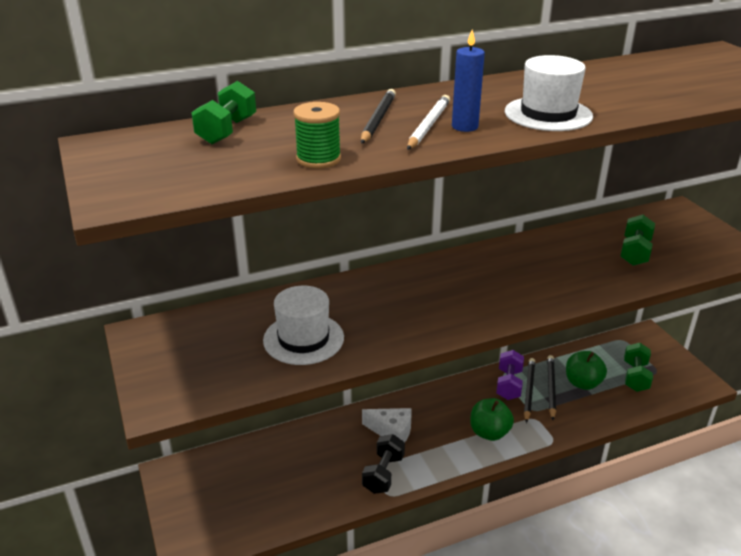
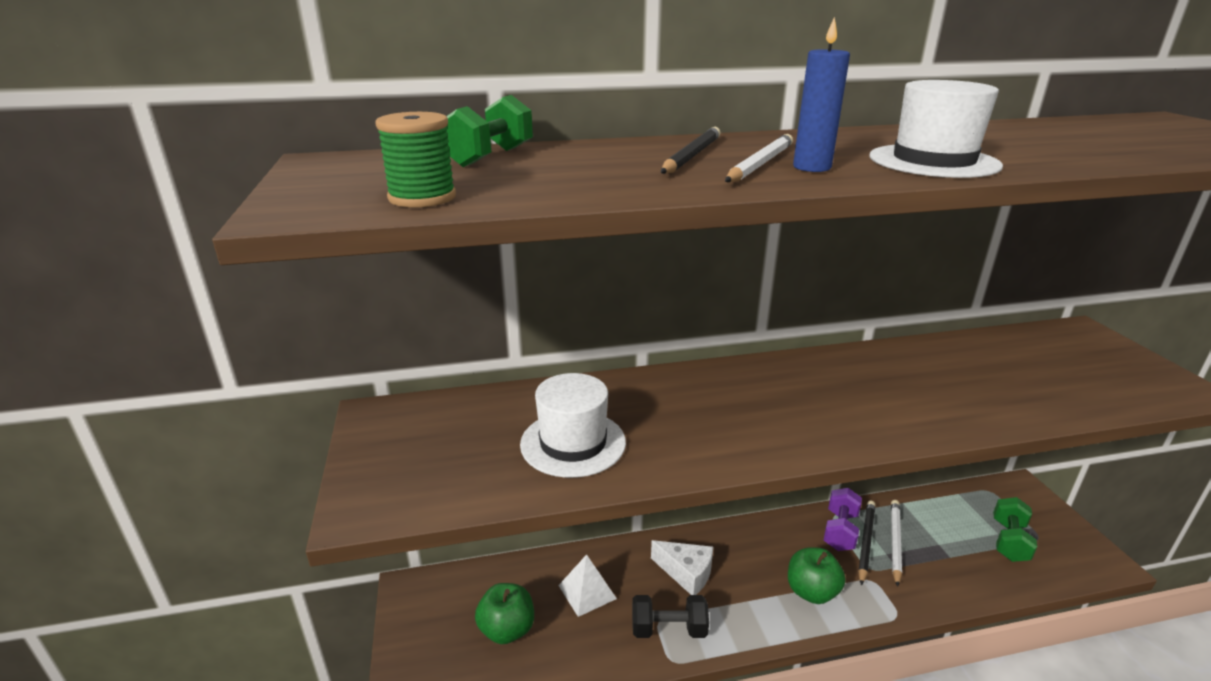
camera: 10 degrees right, 5 degrees down
(315, 455) = (587, 592): none -> white pyramid
(318, 159) = (596, 187): green spool -> green spool (422, 198)
(383, 474) = (668, 629): black dumbbell -> black dumbbell turned 60 degrees clockwise
(551, 388) = (895, 542): black pencil -> white pencil
(582, 383) = (937, 541): green apple -> green apple (507, 629)
(635, 252) = (1028, 377): green dumbbell -> none

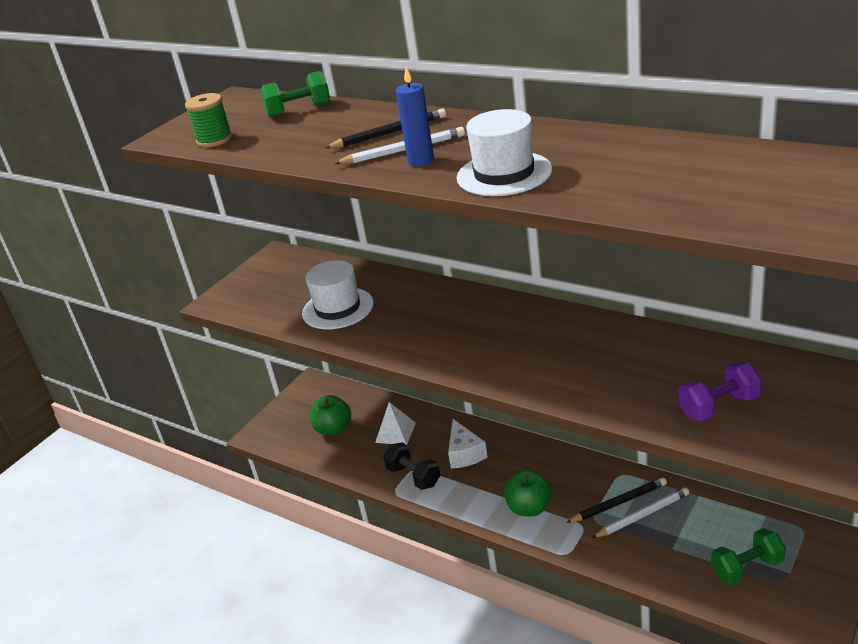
camera: 50 degrees right, 5 degrees up
(840, 531) = (610, 486): purple dumbbell -> purple dumbbell (719, 406)

